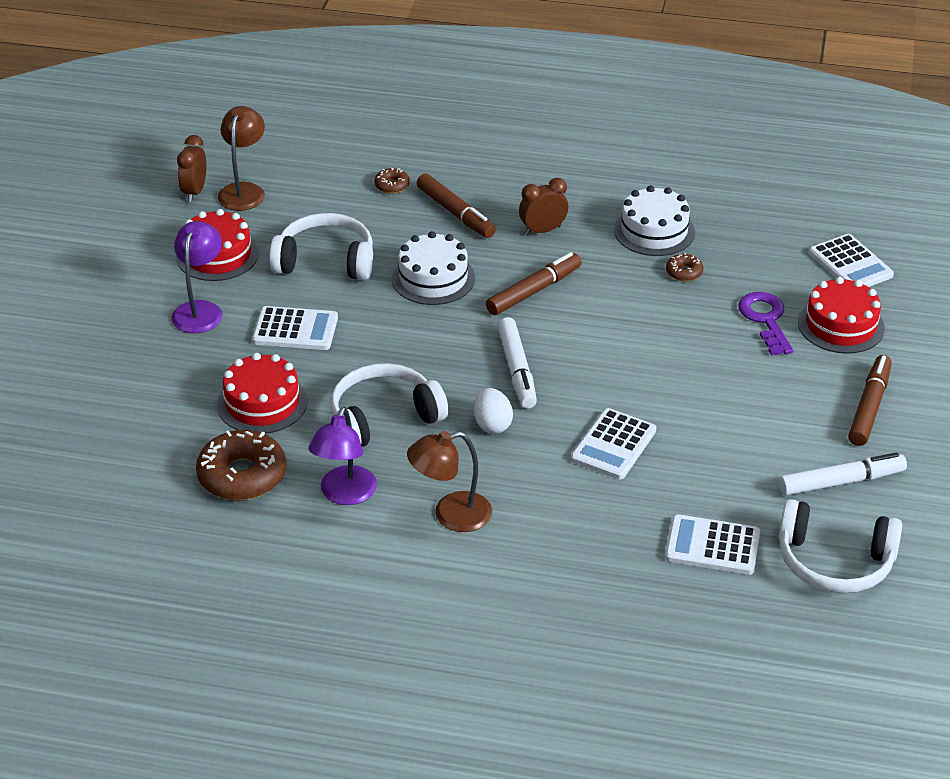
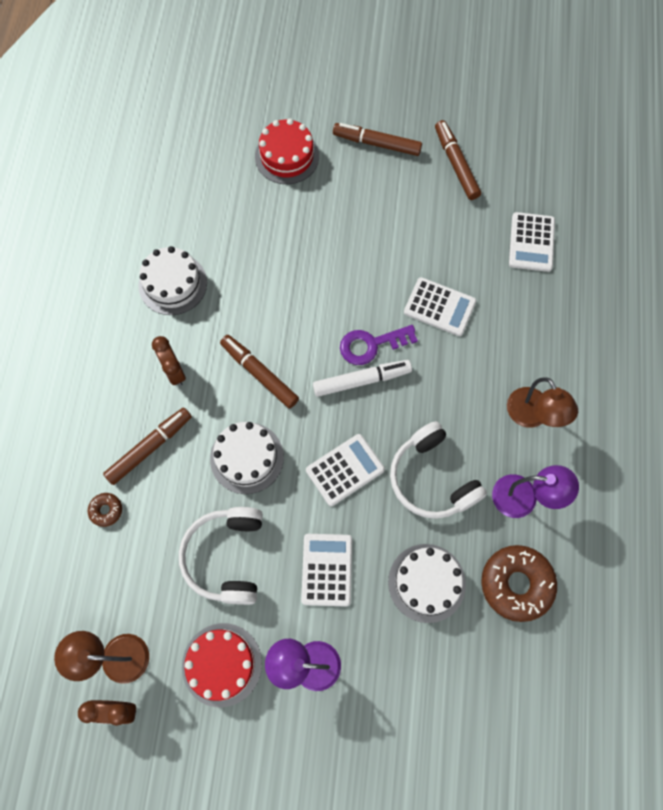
camera: 95 degrees left, 30 degrees up
(262, 403) = (426, 583): red cake -> white cake
(492, 424) = (428, 394): white egg -> none
(684, 272) = (228, 261): brown donut -> none
(766, 320) = (284, 205): purple key -> purple key (371, 345)
(834, 561) = (532, 171): white headphones -> none
(841, 482) = (456, 164): white marker -> brown marker
(850, 264) = (212, 146): white calculator -> white calculator (345, 470)

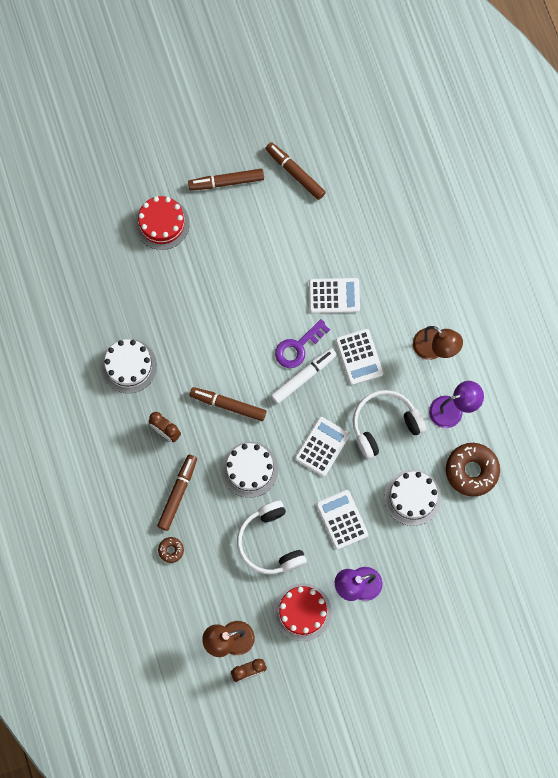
camera: 25 degrees left, 5 degrees up
(432, 478) = (384, 425): white headphones -> white headphones turned 120 degrees clockwise
(531, 242) = (379, 214): white calculator -> white calculator (359, 357)

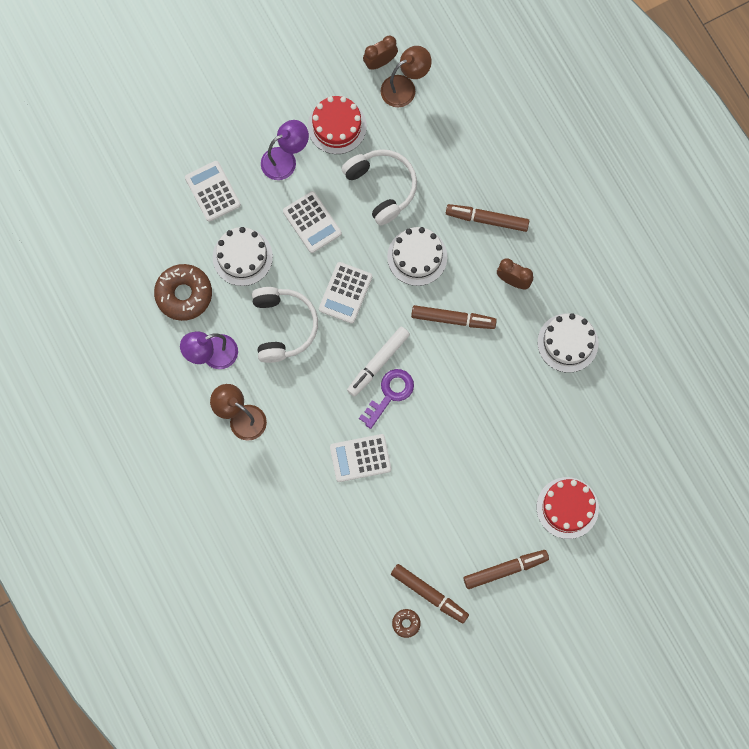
camera: 170 degrees right, 0 degrees up
(171, 550) = (481, 163): brown donut -> brown donut (406, 623)
(177, 493) = (487, 220): brown marker -> brown marker turned 90 degrees clockwise
(359, 357) = (322, 395): white calculator -> white calculator (212, 191)
(384, 425) = (283, 326): white headphones -> white headphones turned 60 degrees counterclockwise

